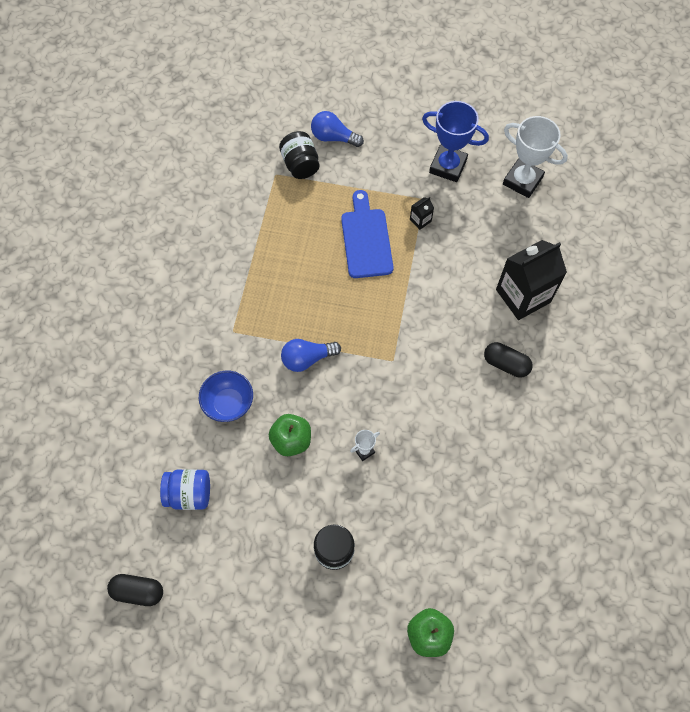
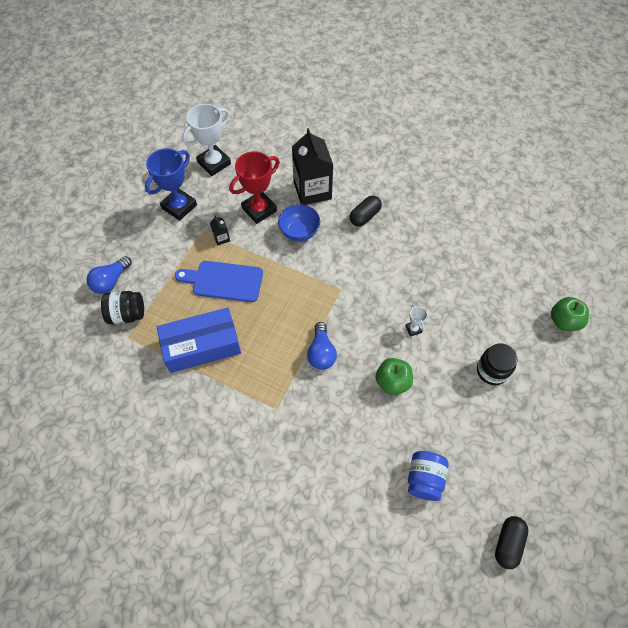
camera: 75 degrees left, 5 degrees down
(228, 403) = (346, 427): blue bowl -> blue bowl (299, 232)
(283, 242) = (202, 346): none -> blue box
(473, 246) = (259, 209): none -> red trophy

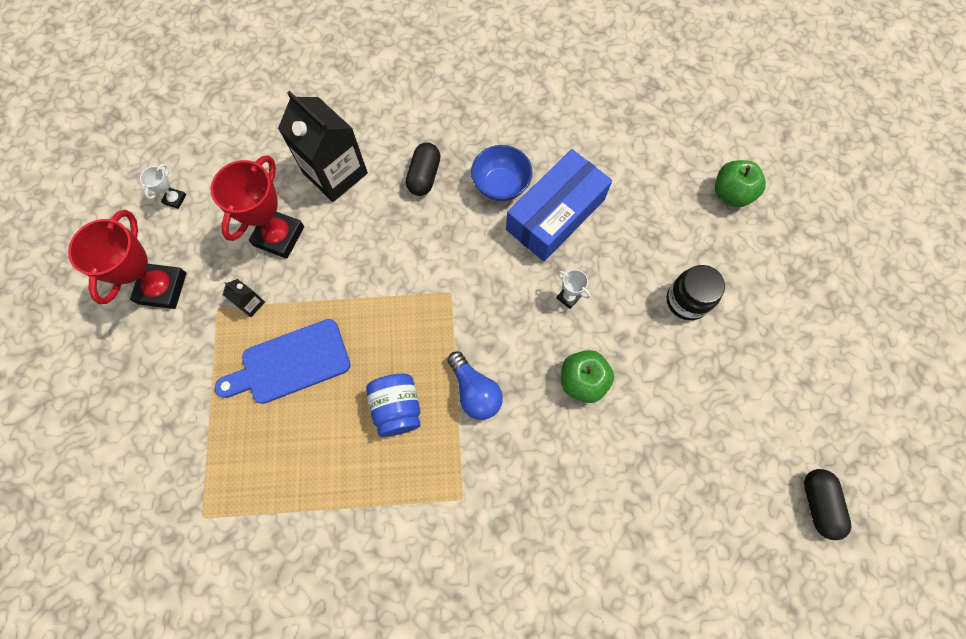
camera: 30 degrees left, 10 degrees up
(111, 281) = (128, 450): blue light bulb -> none
(127, 314) = (181, 485): black jar -> none
(179, 206) = (162, 288): blue trophy -> red trophy
(202, 346) = (314, 471): blue box -> blue box (555, 214)
(214, 163) = (175, 199): white trophy -> white trophy, size x0.45
(299, 232) = (352, 240): blue bowl -> blue bowl (500, 185)
(424, 479) = (687, 482): blue jar -> blue jar (397, 408)

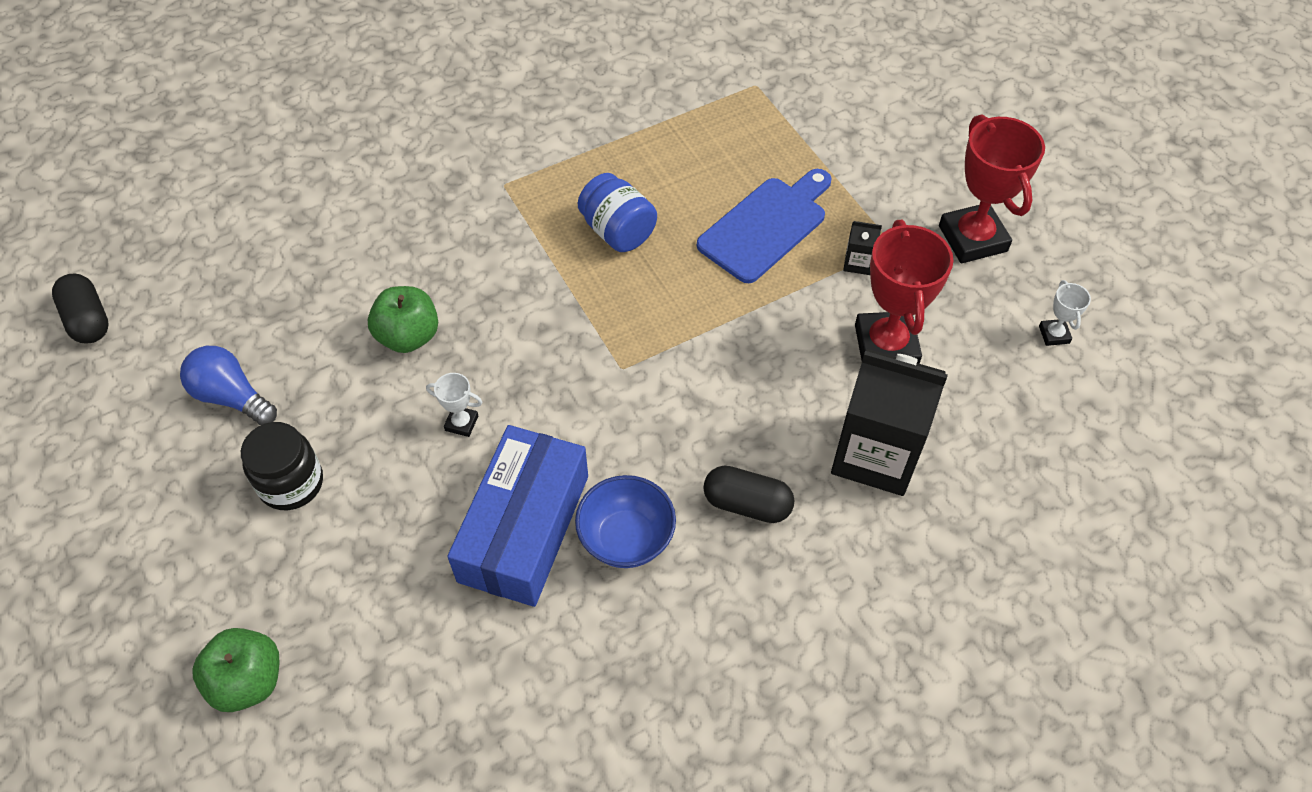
camera: 155 degrees right, 15 degrees down
(424, 176) = (747, 504): black capsule -> black capsule turned 60 degrees counterclockwise
(475, 391) = (536, 278): blue light bulb -> blue light bulb (231, 397)

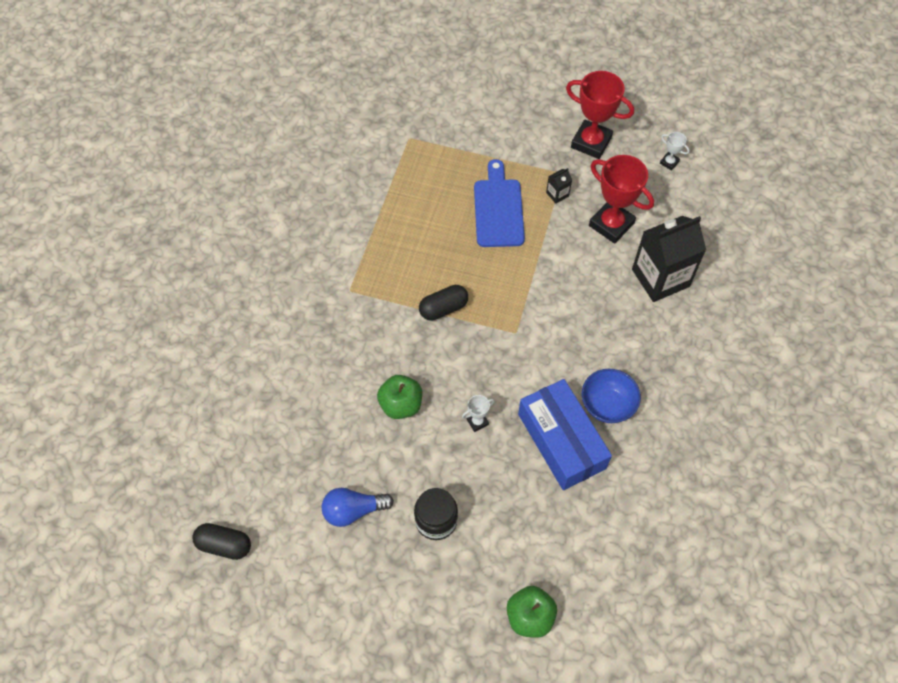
camera: 45 degrees left, 5 degrees up
(618, 231) = (434, 268): blue jar -> none
(747, 504) = (636, 345): black capsule -> black capsule (443, 308)

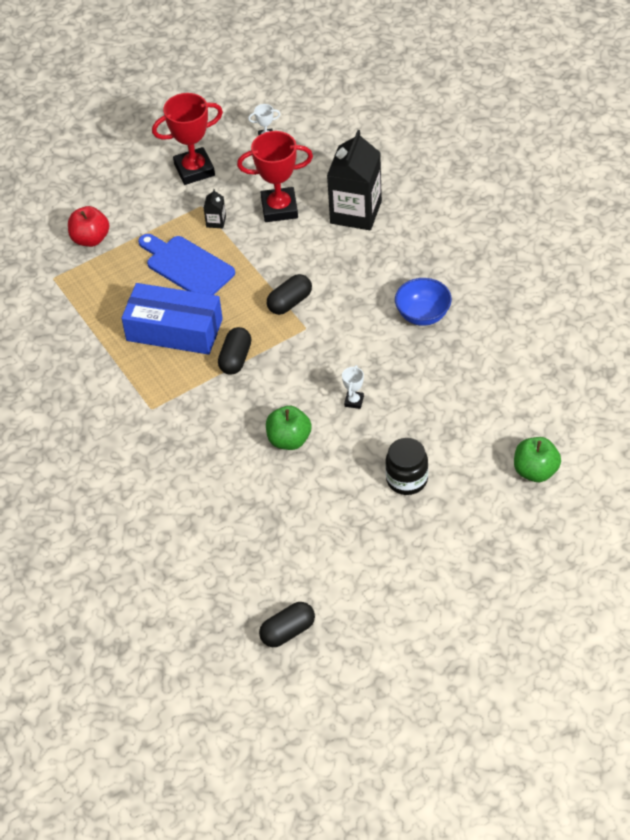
camera: 45 degrees left, 10 degrees down
(353, 510) = (345, 527): blue light bulb -> none
(464, 132) = (90, 239): none -> red apple
(529, 302) = (290, 302): none -> black capsule
(561, 441) = (422, 361): blue box -> blue box (174, 330)

